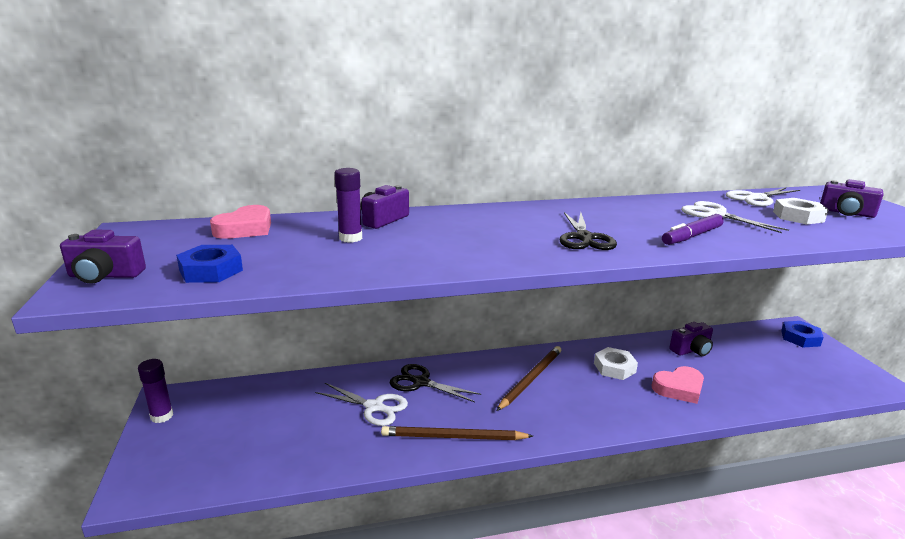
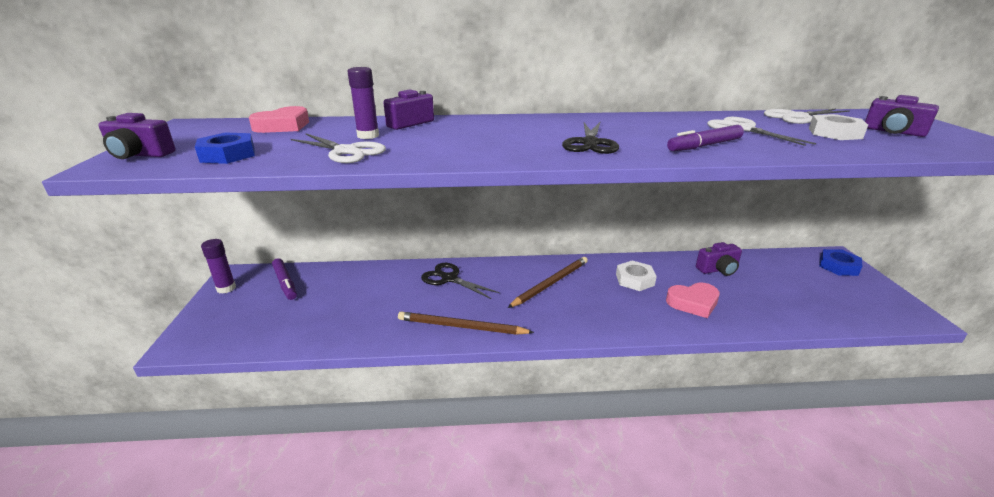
camera: 10 degrees right, 5 degrees up
(232, 403) = (285, 283): none -> purple marker
(374, 407) = (401, 296): white scissors -> white scissors (347, 152)

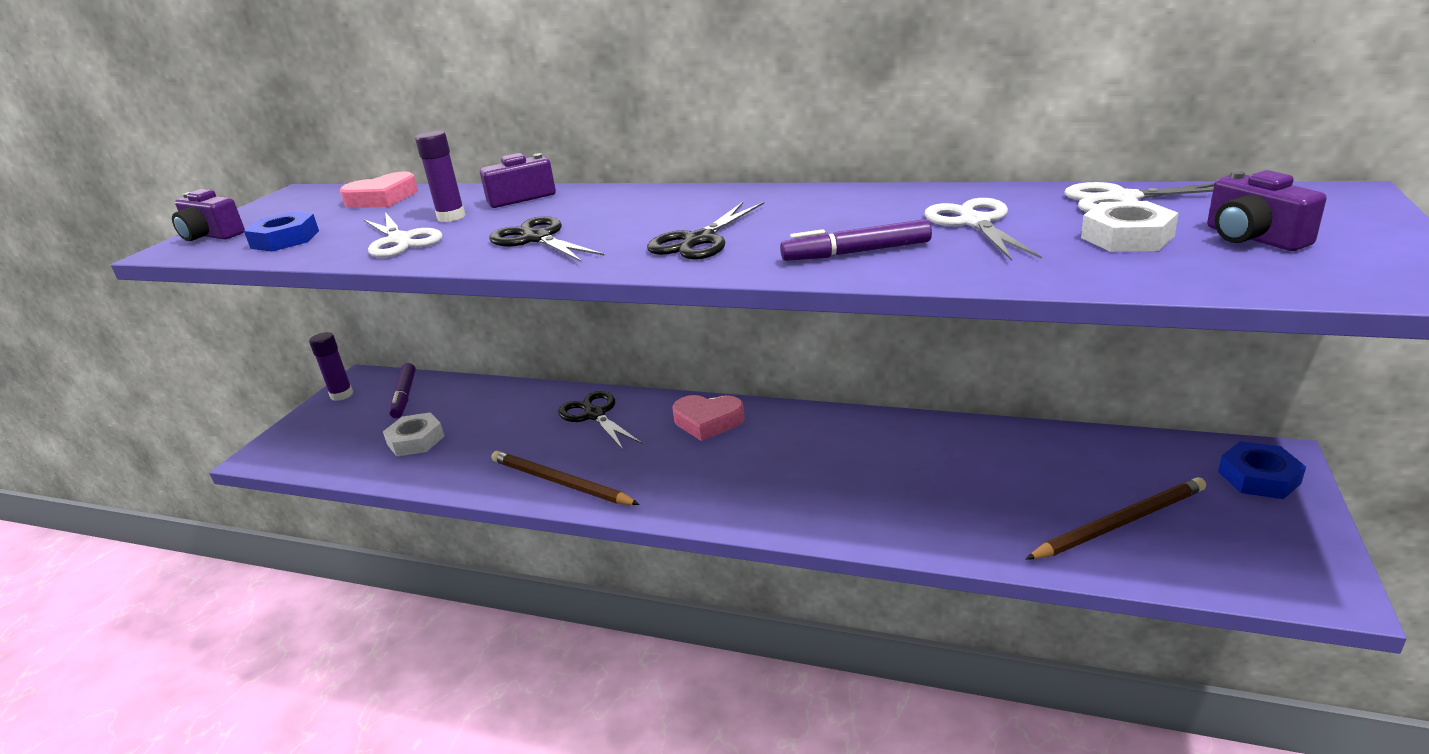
camera: 25 degrees right, 0 degrees up
(465, 146) = (537, 239): none -> black scissors
(551, 283) = (724, 440): brown pencil -> brown pencil (1120, 523)
(635, 280) = (855, 451): white nut -> white nut (416, 440)
(693, 303) = (915, 500): pink heart -> pink heart (708, 421)
(718, 269) = (1012, 453): purple camera -> none

